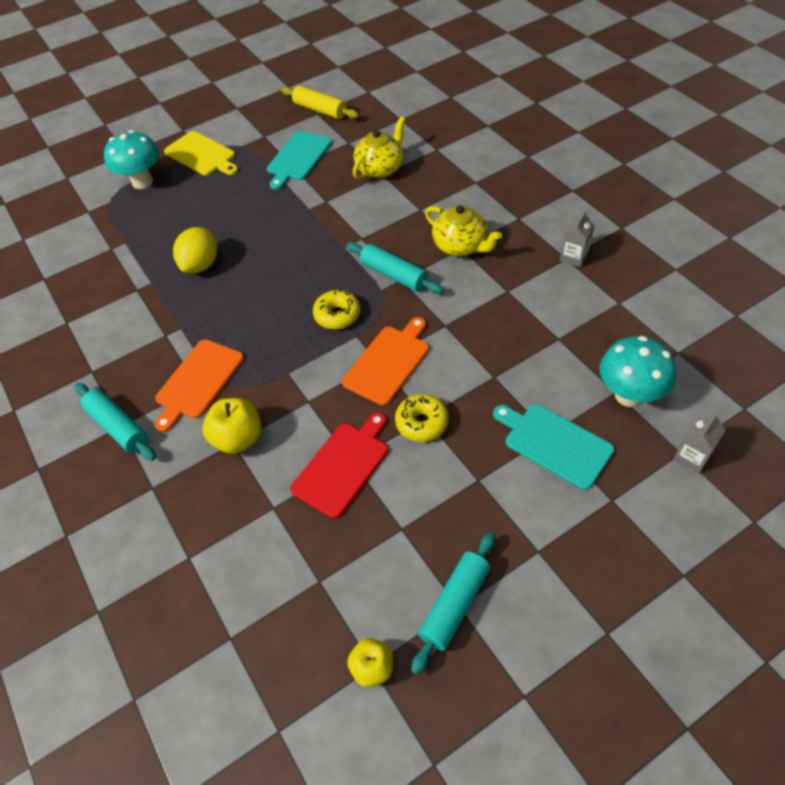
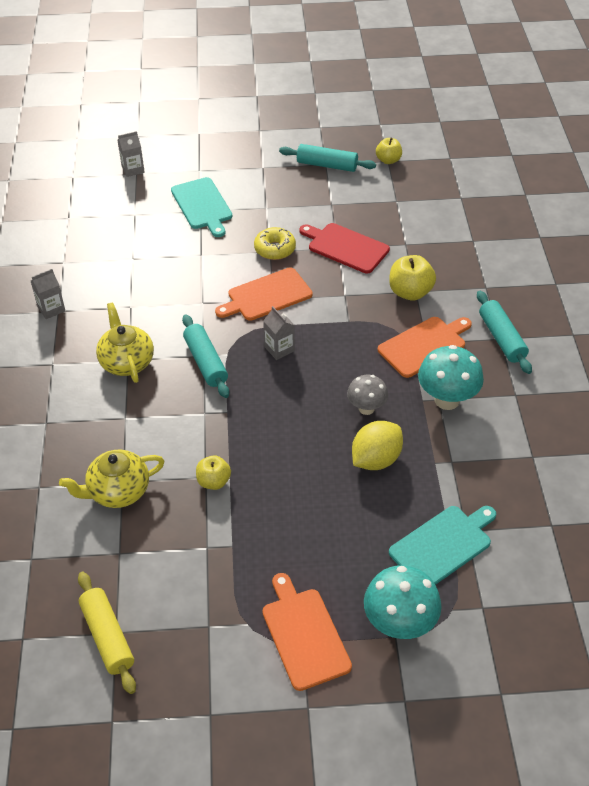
camera: 155 degrees left, 5 degrees down
(202, 155) = (304, 635): yellow cutting board -> orange cutting board
(227, 299) = (366, 408): none -> grey mushroom
(298, 158) = (192, 559): turquoise cutting board -> turquoise cutting board (443, 545)
(317, 200) = (214, 481): none -> yellow apple
(337, 315) = (279, 349): yellow donut -> grey carton
(343, 466) = (345, 247): red cutting board -> red cutting board turned 60 degrees clockwise
(455, 604) = (327, 165): turquoise rolling pin -> turquoise rolling pin turned 45 degrees clockwise
(628, 395) = (129, 209): turquoise mushroom -> turquoise mushroom (447, 400)

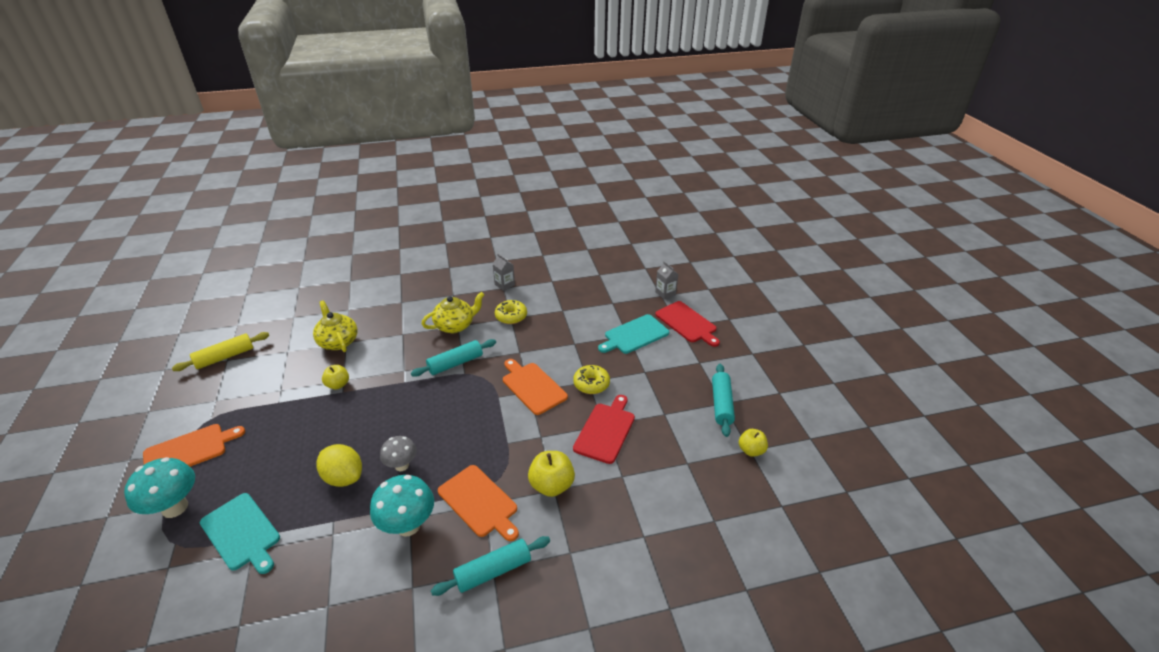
camera: 80 degrees right, 10 degrees down
(127, 306) = (511, 316): none -> yellow donut
(195, 163) = (687, 323): none -> red cutting board
(279, 349) = (471, 402): grey carton -> none

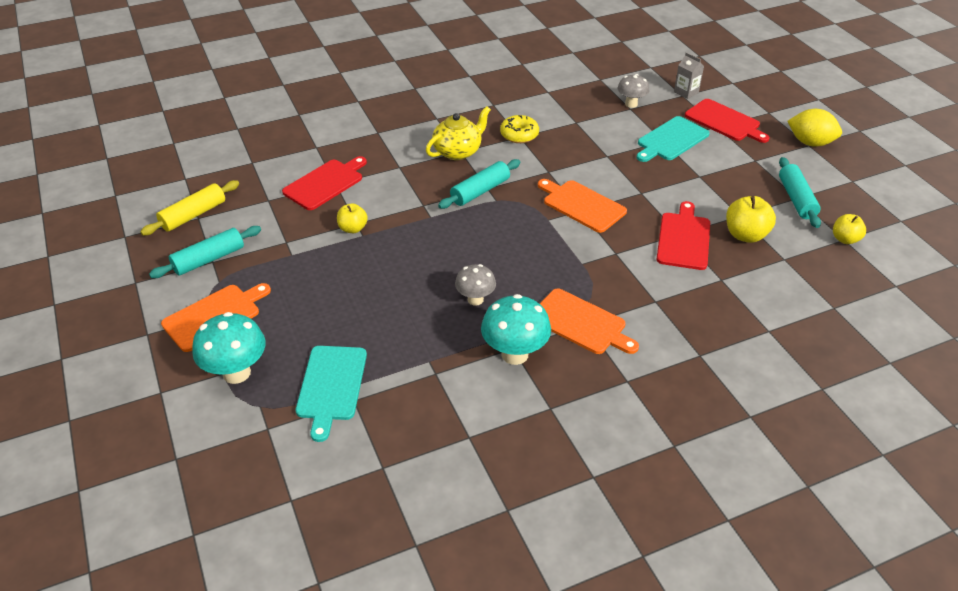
camera: 10 degrees left, 5 degrees up
(242, 533) = (331, 386): turquoise cutting board -> turquoise cutting board turned 60 degrees clockwise
(338, 341) = (325, 183): yellow teapot -> red cutting board
(344, 477) = (416, 319): yellow lemon -> yellow lemon (810, 143)
(493, 571) = (628, 382): turquoise rolling pin -> turquoise rolling pin (209, 259)
(504, 285) = (493, 101): grey carton -> none
(552, 485) = (651, 297): yellow apple -> yellow apple (745, 235)
(591, 384) = (646, 195): yellow donut -> none
(615, 299) = (631, 104): none -> grey mushroom

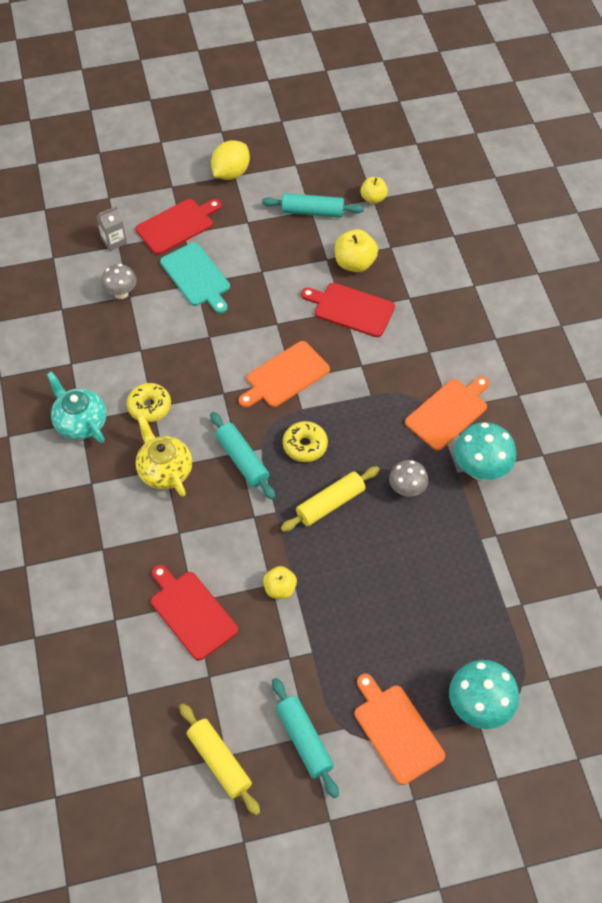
camera: 80 degrees left, 15 degrees up
(331, 386) = (503, 622): turquoise cutting board -> none
(447, 249) = (330, 503): none -> yellow rolling pin
(492, 104) = (80, 422): none -> turquoise teapot
(507, 226) = (305, 445): none -> yellow donut

